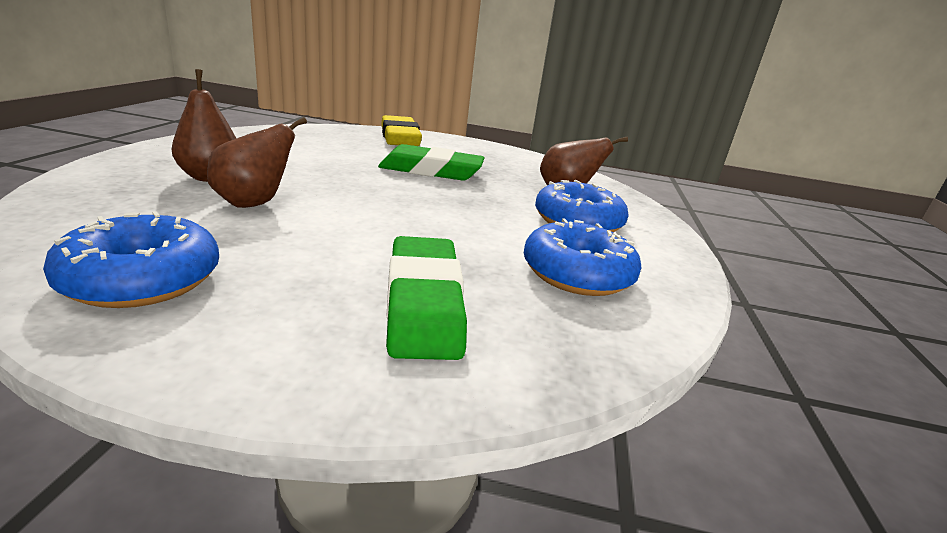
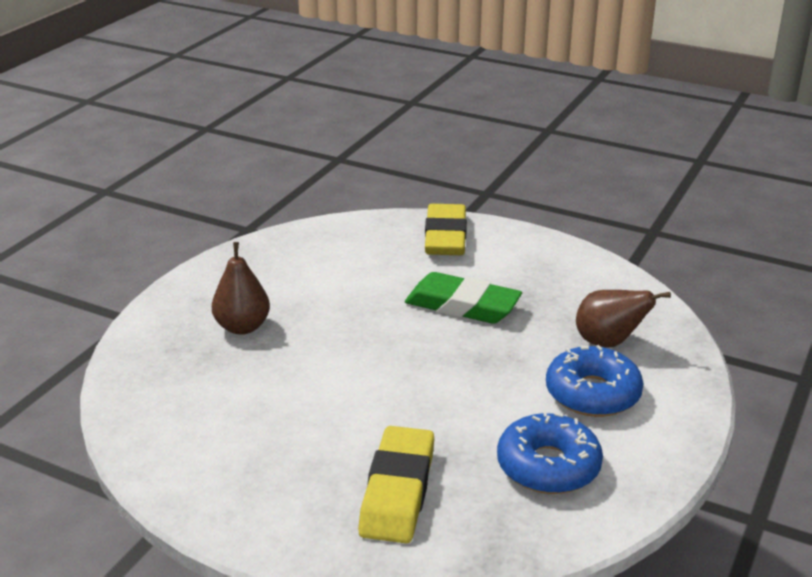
camera: 20 degrees right, 5 degrees up
(142, 279) = (201, 454): blue donut -> none
(254, 203) = (279, 365): brown pear -> none
(424, 303) = (398, 491): green eraser -> yellow eraser

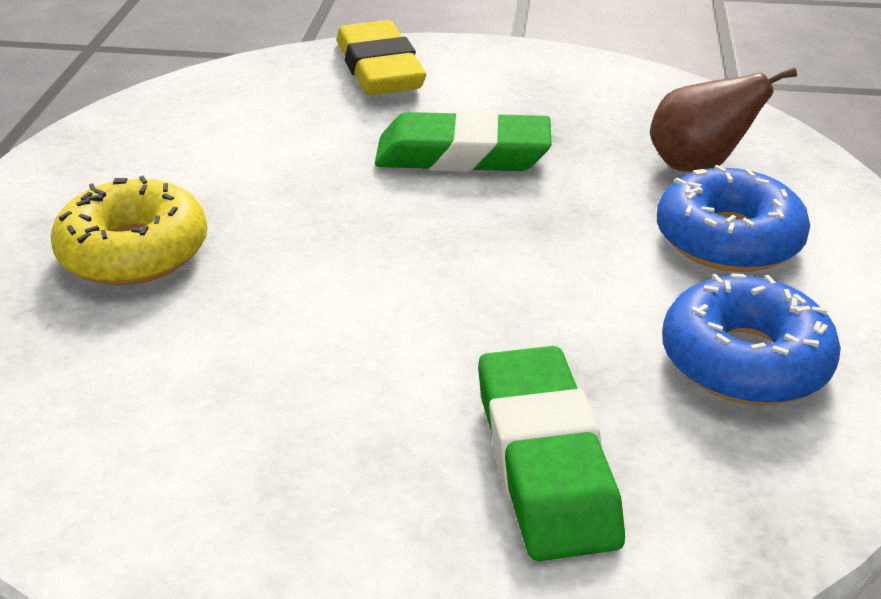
camera: 20 degrees left, 5 degrees up
(242, 327) = (134, 251): brown pear -> yellow donut
(398, 491) = (545, 461): yellow eraser -> green eraser

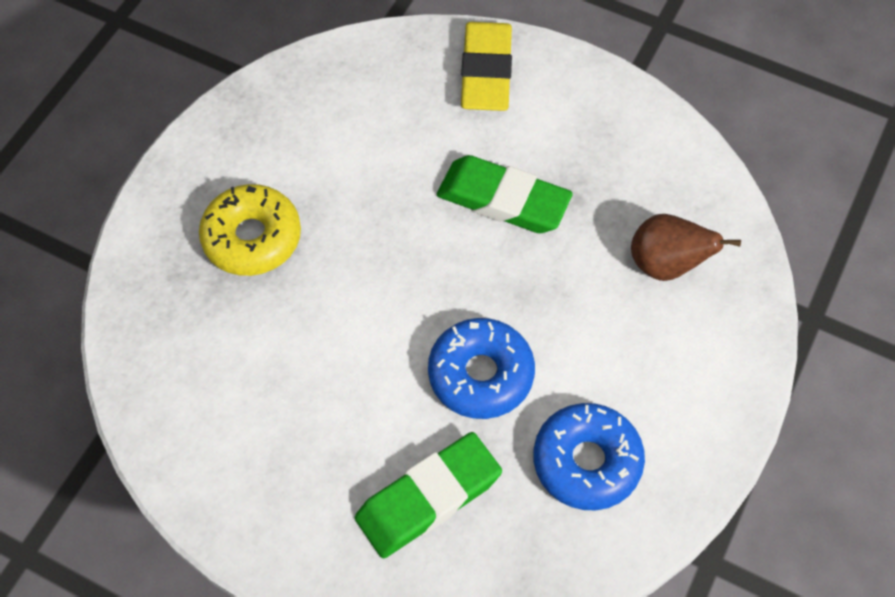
camera: 20 degrees right, 25 degrees up
(545, 461) = (428, 498): green eraser -> green eraser turned 45 degrees clockwise
(728, 239) = (642, 349): blue donut -> blue donut (481, 375)

